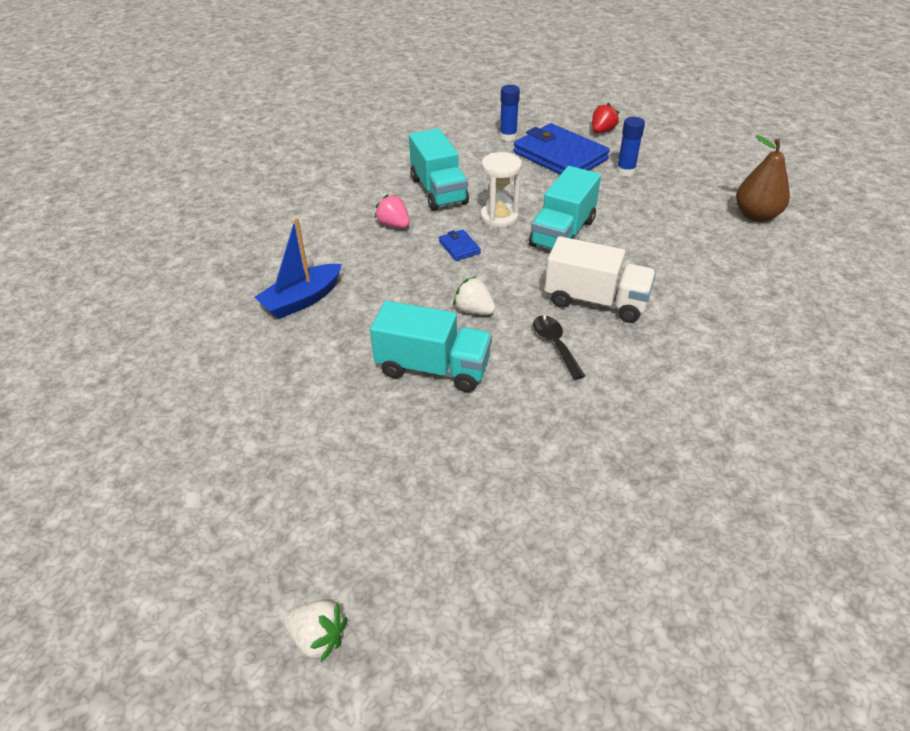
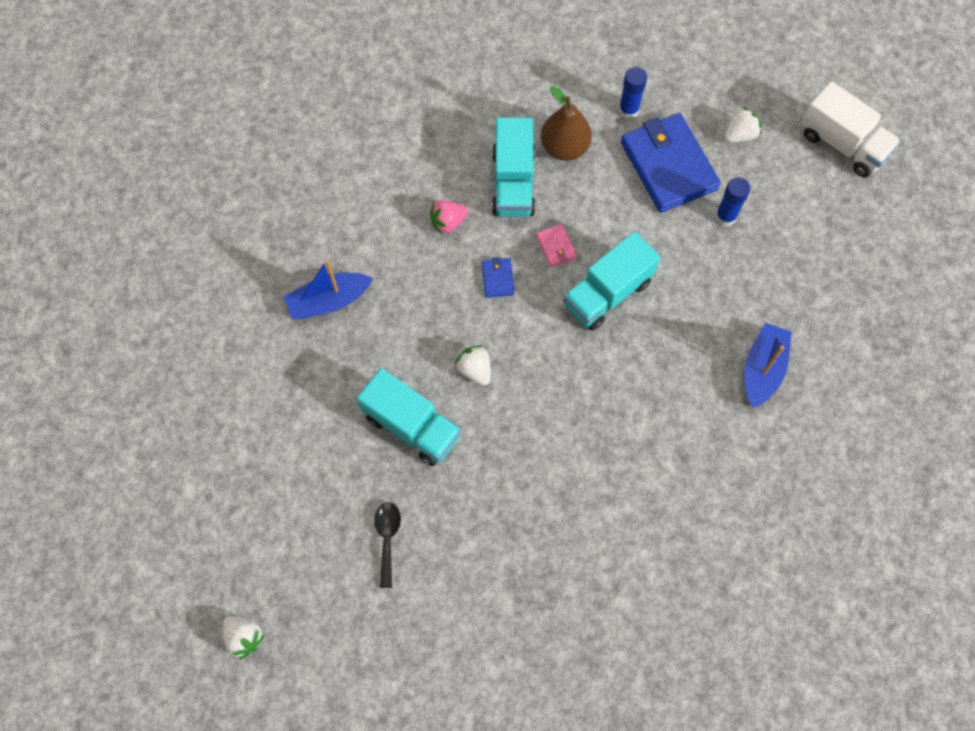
camera: 20 degrees right, 25 degrees up
(394, 225) = (448, 222): pink strawberry -> pink strawberry turned 90 degrees counterclockwise
(499, 217) = (556, 247): white hourglass -> pink wallet
(555, 345) = (526, 438): black spoon -> black spoon (387, 538)
(595, 301) = (590, 398): white truck -> white truck (842, 144)
(602, 131) = (740, 135): red strawberry -> white strawberry
(729, 245) = (762, 369): none -> blue boat
(756, 215) = (819, 336): brown pear -> brown pear (564, 147)

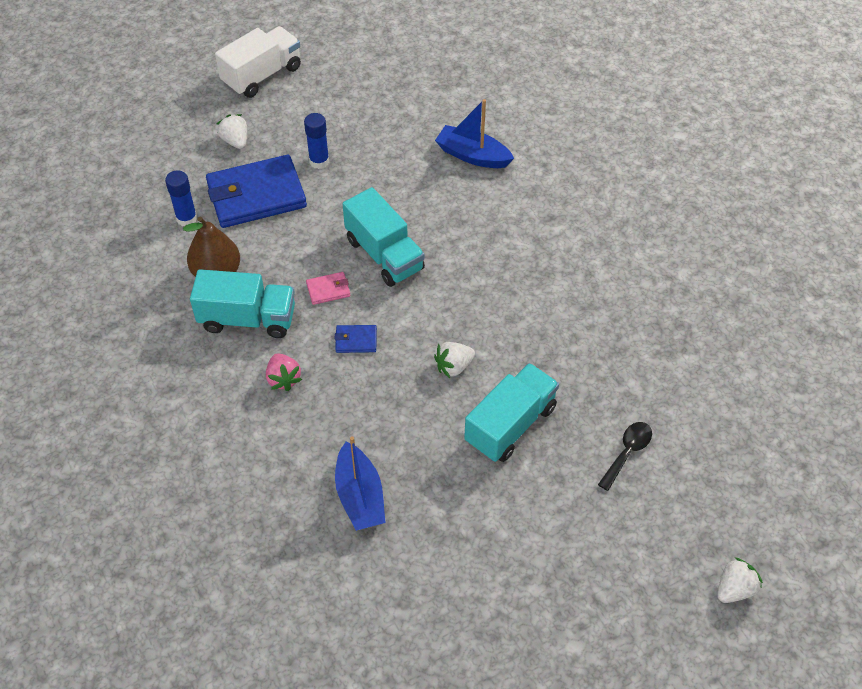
camera: 85 degrees left, 15 degrees down
(387, 538) = (627, 452): black spoon -> black spoon turned 120 degrees clockwise

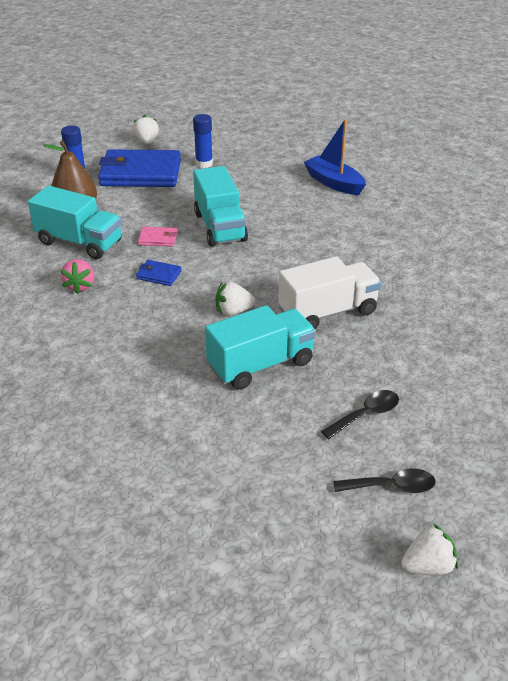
camera: 20 degrees right, 15 degrees down
(262, 76) = (193, 111): white truck -> white truck (328, 312)
(360, 496) = (87, 382): blue boat -> none
(678, 522) = (392, 486): none -> black spoon

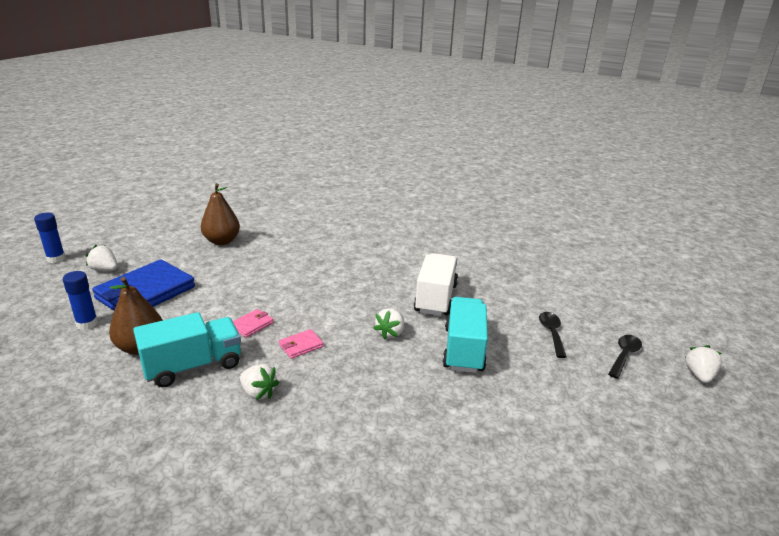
camera: 55 degrees left, 10 degrees down
(80, 286) = (258, 393): pink strawberry -> white strawberry
(159, 275) = (301, 346): blue wallet -> pink wallet
(204, 164) = (186, 262): blue glue stick -> blue glue stick (56, 259)
(220, 227) = (280, 292): turquoise truck -> none
(258, 159) = (222, 241): none -> brown pear
(334, 183) = (298, 231): blue boat -> none

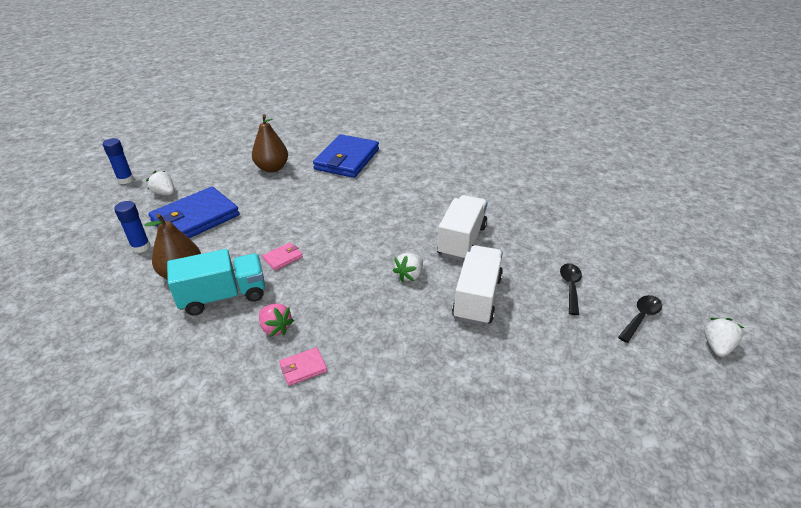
camera: 10 degrees right, 10 degrees up
(258, 393) = (275, 328): white strawberry -> pink strawberry
(300, 230) = (347, 159): none -> blue wallet
(301, 346) = (323, 283): pink wallet -> pink wallet (303, 368)
(463, 349) = (477, 298): turquoise truck -> white truck

